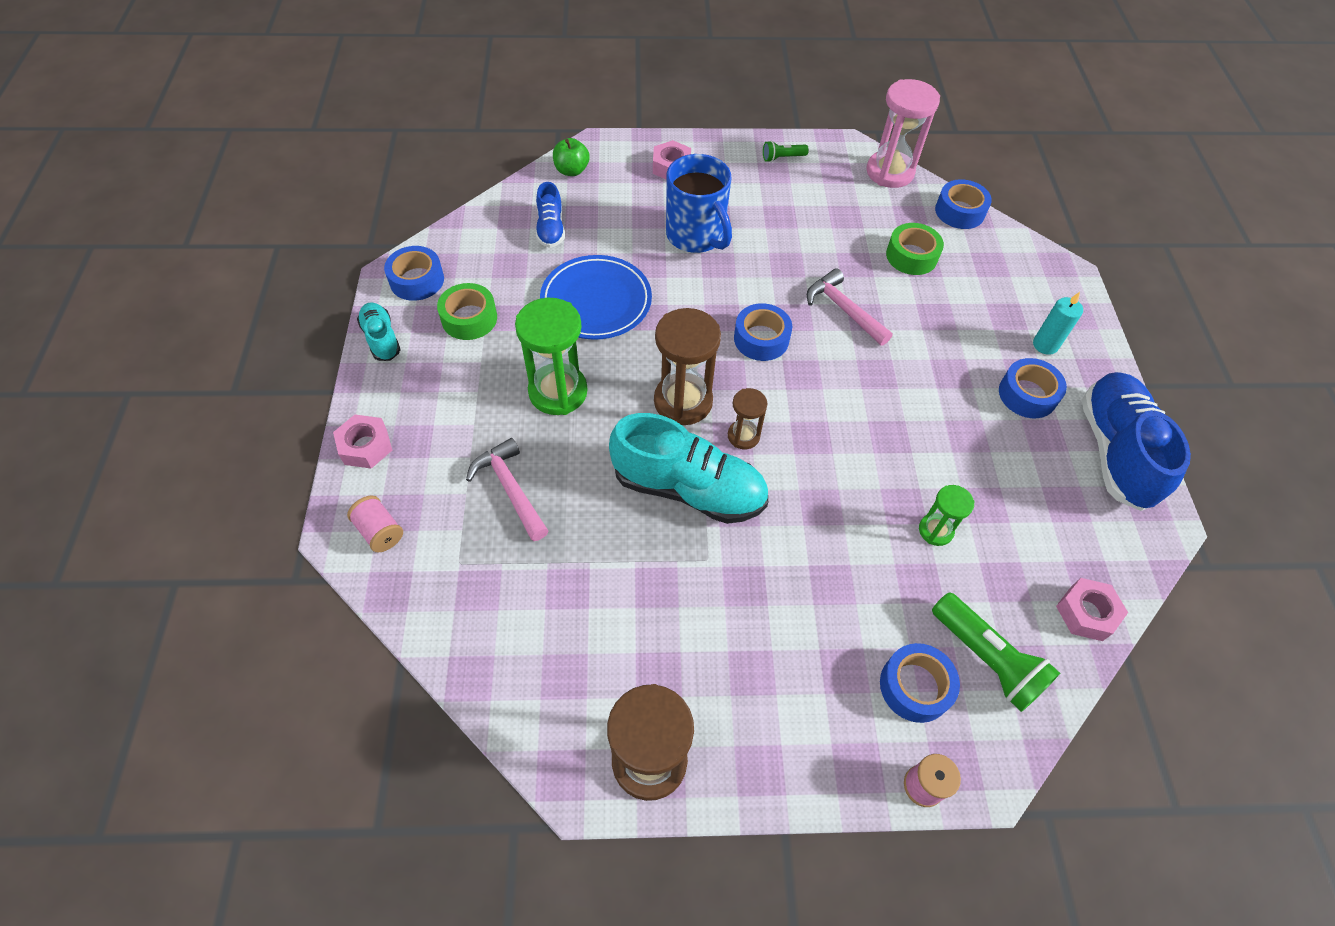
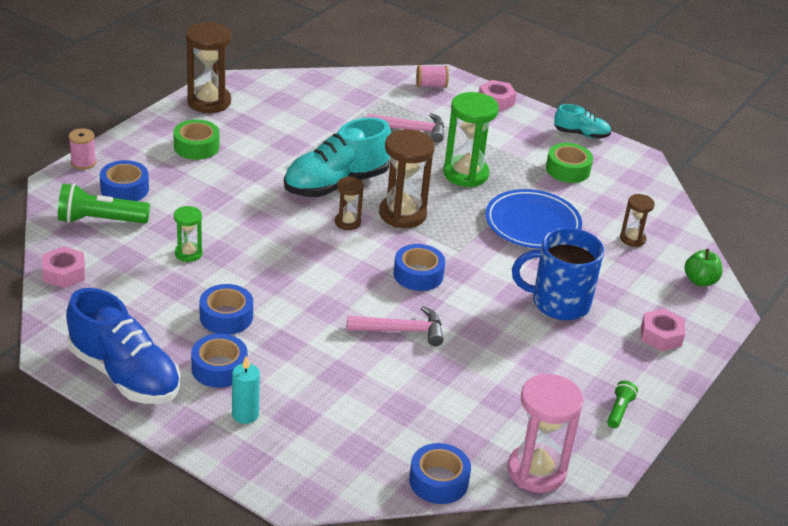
camera: 125 degrees right, 20 degrees down
(417, 280) = (626, 165): blue tape -> blue tape (226, 317)
(550, 229) = (632, 239): blue shoe -> brown hourglass
(911, 256) = (417, 407): green tape -> green tape (196, 146)

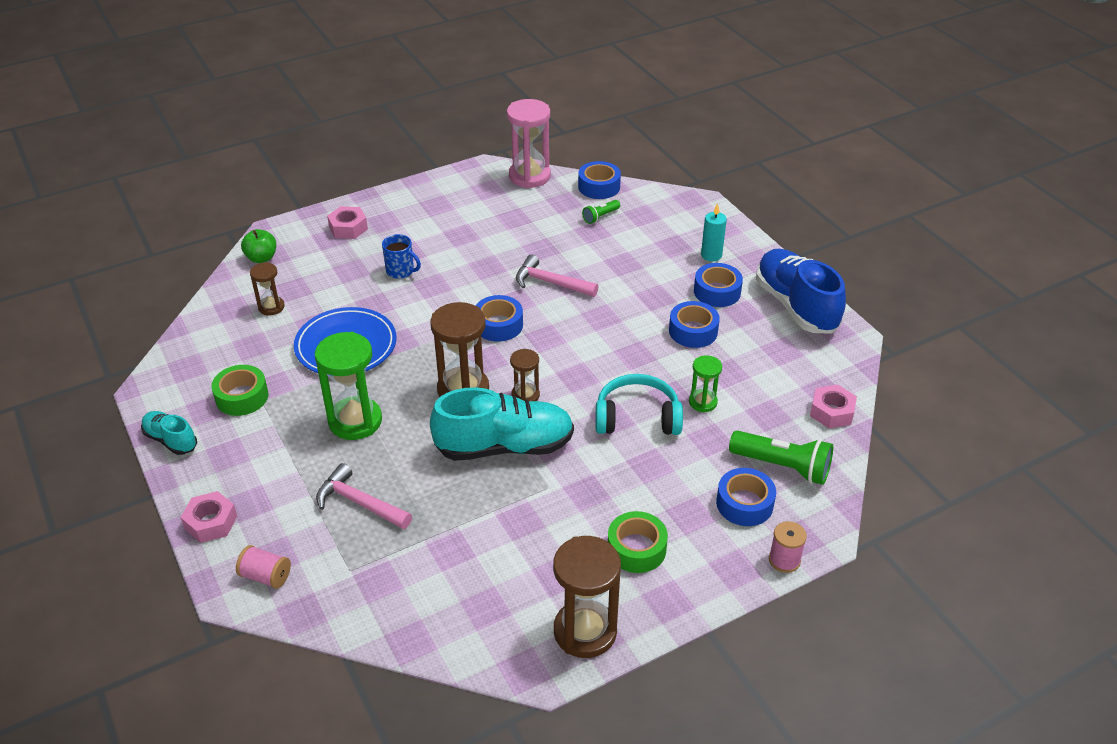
camera: 150 degrees left, 5 degrees up
(241, 228) = (637, 417): none -> turquoise headphones
(558, 303) = (401, 271): blue mug -> blue mug, size x0.53
(619, 410) = (437, 192): green flashlight -> green flashlight (600, 217)

